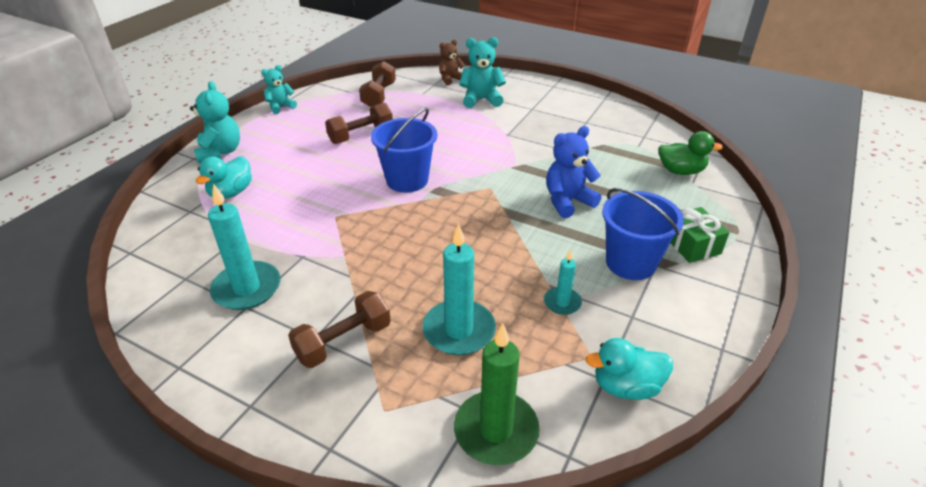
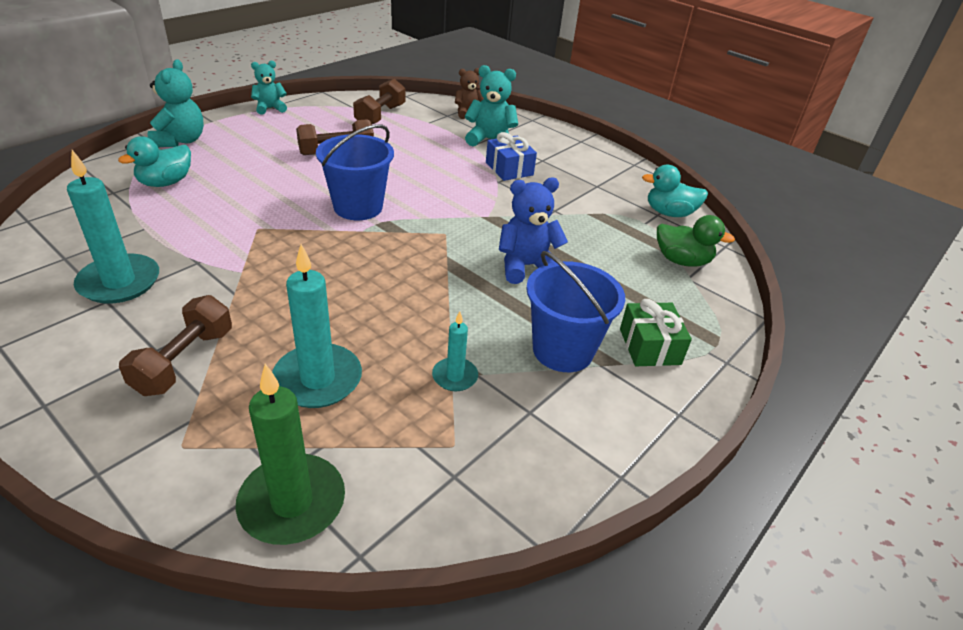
camera: 10 degrees right, 0 degrees up
(343, 341) = (184, 361): brown dumbbell -> brown dumbbell turned 45 degrees counterclockwise
(510, 122) = (509, 169): none -> blue gift
(626, 386) = (476, 491): turquoise duck -> turquoise duck (669, 213)

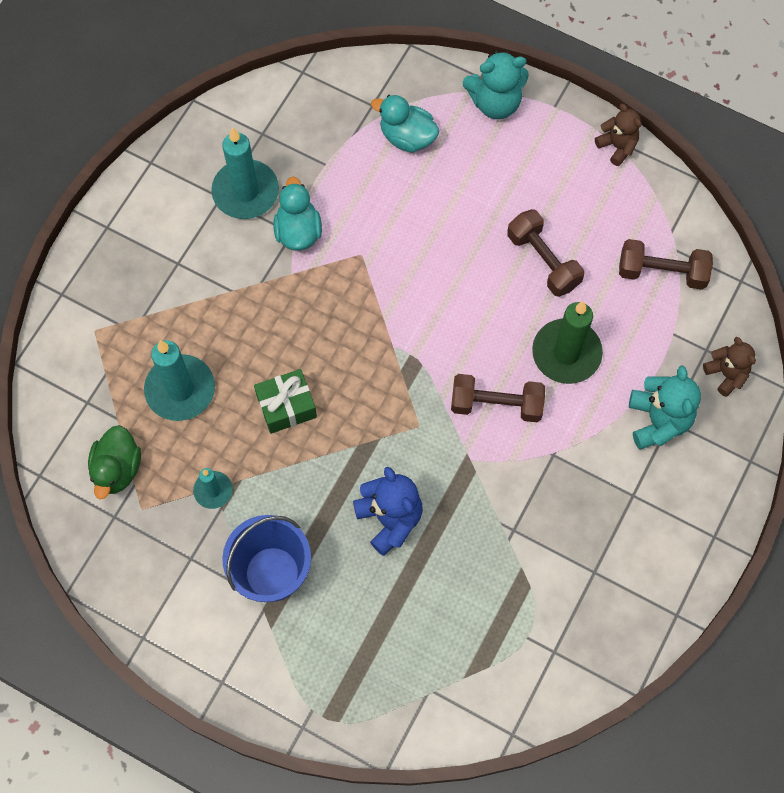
camera: 80 degrees right, 30 degrees up
(184, 361) = (172, 289): brown dumbbell -> brown dumbbell (496, 404)
(270, 108) = (617, 146): turquoise teddy bear -> brown teddy bear
(292, 502) = (68, 419): green candle -> green candle (566, 353)
(358, 207) = (435, 327): blue bucket -> none
(509, 169) = (590, 460): blue gift -> none
(649, 346) = (302, 652): green gift -> green gift (286, 406)
(669, 213) = (563, 666): turquoise duck -> turquoise duck (298, 231)
(682, 261) = (461, 682): green duck -> green duck (117, 469)

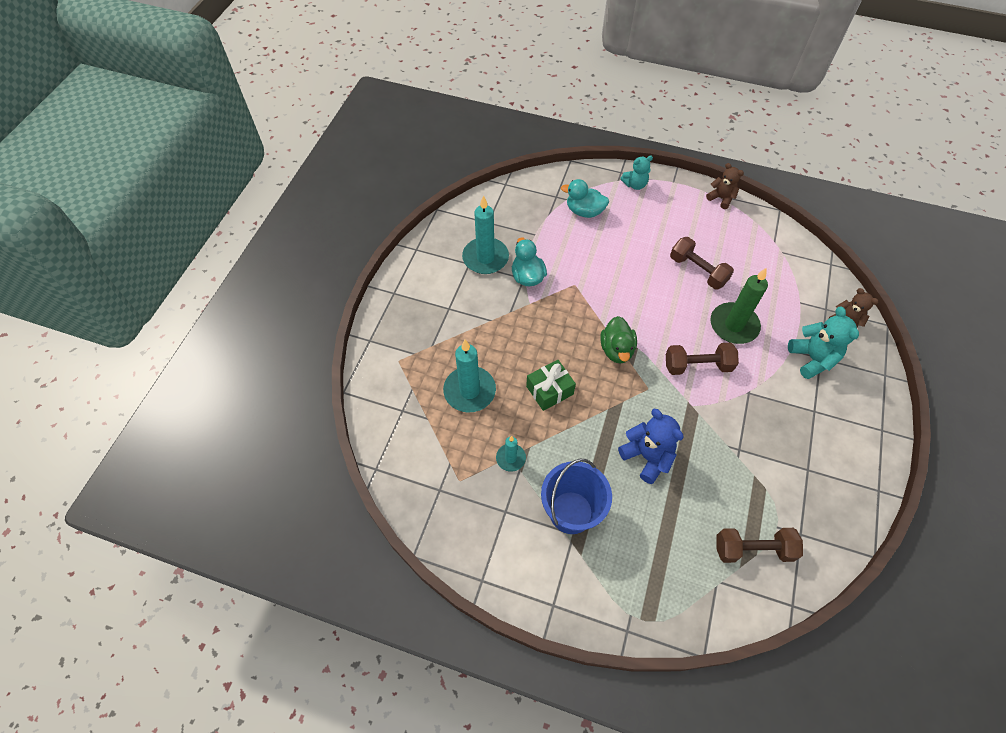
camera: 10 degrees left, 10 degrees down
(117, 469) = (435, 454): green duck -> green duck (616, 350)
(495, 102) = (635, 184): turquoise teddy bear -> turquoise teddy bear, size x0.66
(662, 272) = (778, 266): brown dumbbell -> brown dumbbell (753, 549)

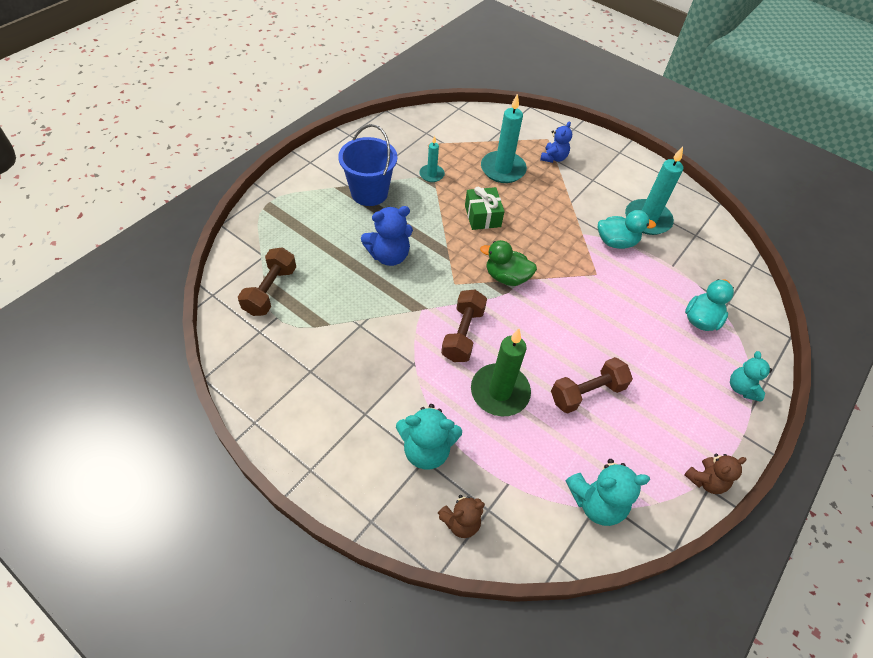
camera: 105 degrees right, 5 degrees down
(429, 348) = (553, 158): none -> blue teddy bear
(777, 251) = (596, 502): none -> turquoise teddy bear

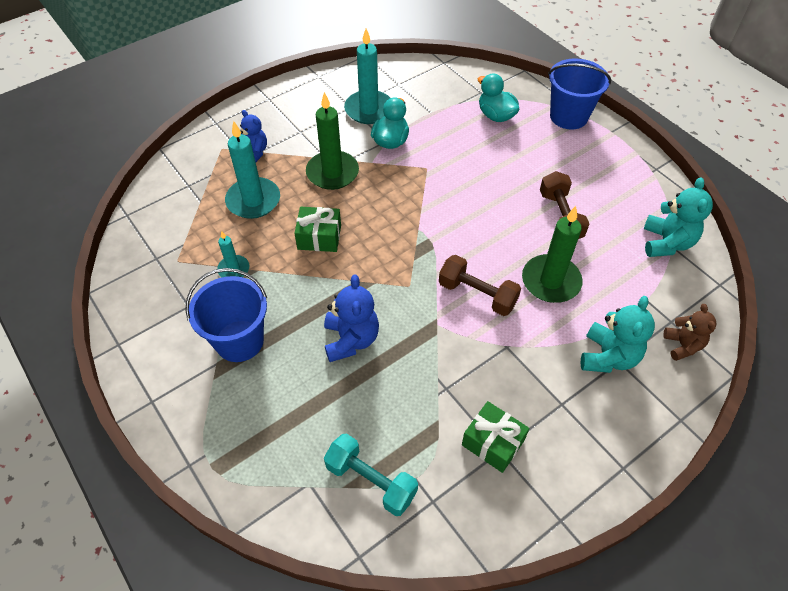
camera: 70 degrees left, 0 degrees up
(270, 290) = (371, 481): brown dumbbell -> turquoise dumbbell
(316, 365) = (493, 442): none -> green gift
(506, 277) = (412, 239): green duck -> none
(556, 210) = (332, 173): none -> green candle
(705, 480) = (650, 168): brown teddy bear -> none
(741, 388) = (568, 116): turquoise teddy bear -> blue bucket

